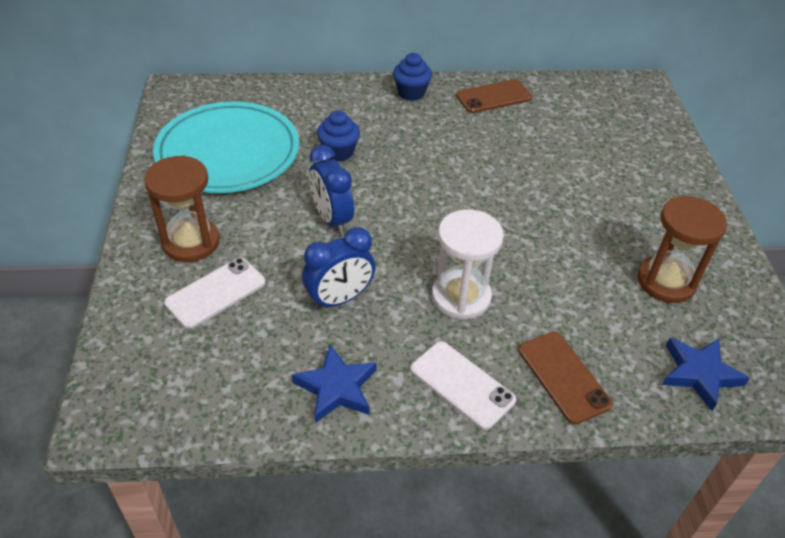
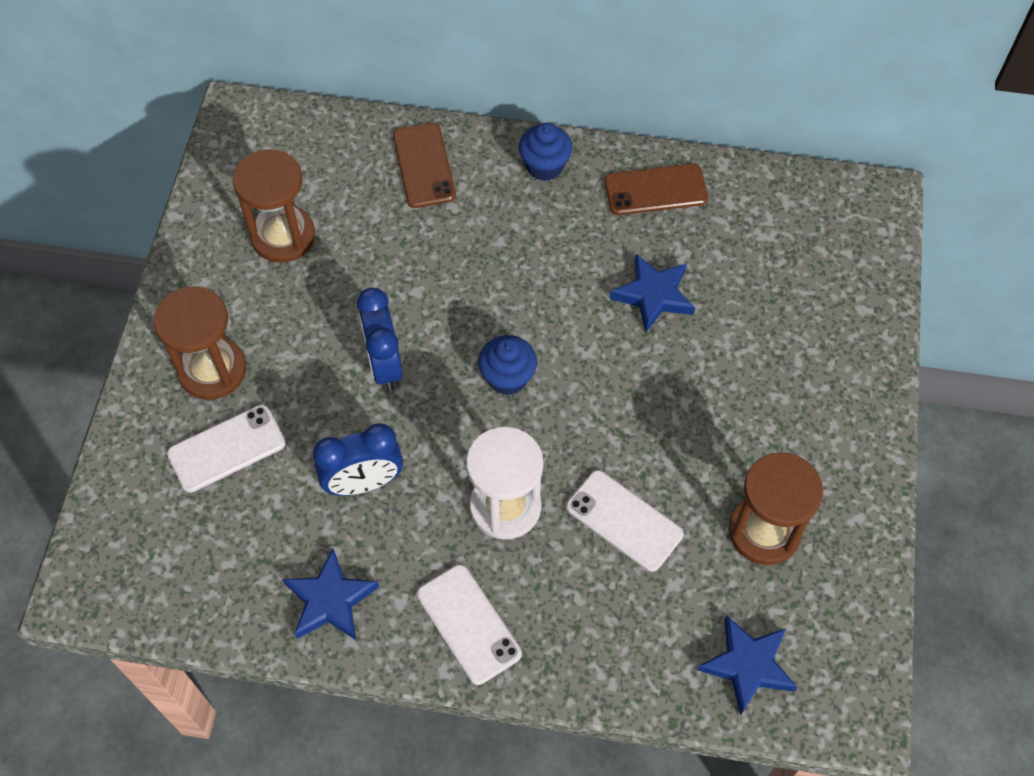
camera: 15 degrees right, 15 degrees up
(228, 153) = (283, 236): turquoise plate -> brown hourglass
(339, 152) = (421, 257): blue cupcake -> blue cupcake (507, 377)
(518, 153) = (653, 295): none -> blue star
(557, 291) = (624, 521): none -> white phone
(563, 377) = (587, 637): brown phone -> brown phone (424, 165)

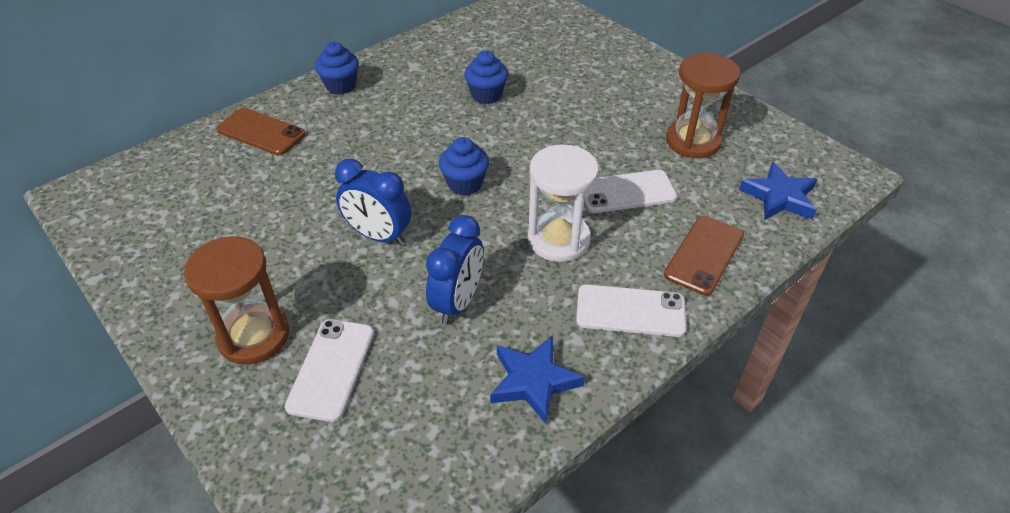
camera: 50 degrees left, 15 degrees down
(283, 236) = (206, 228): brown hourglass -> none
(653, 295) = (486, 95): blue star -> blue cupcake
(655, 190) = (419, 57): brown phone -> brown phone (704, 255)

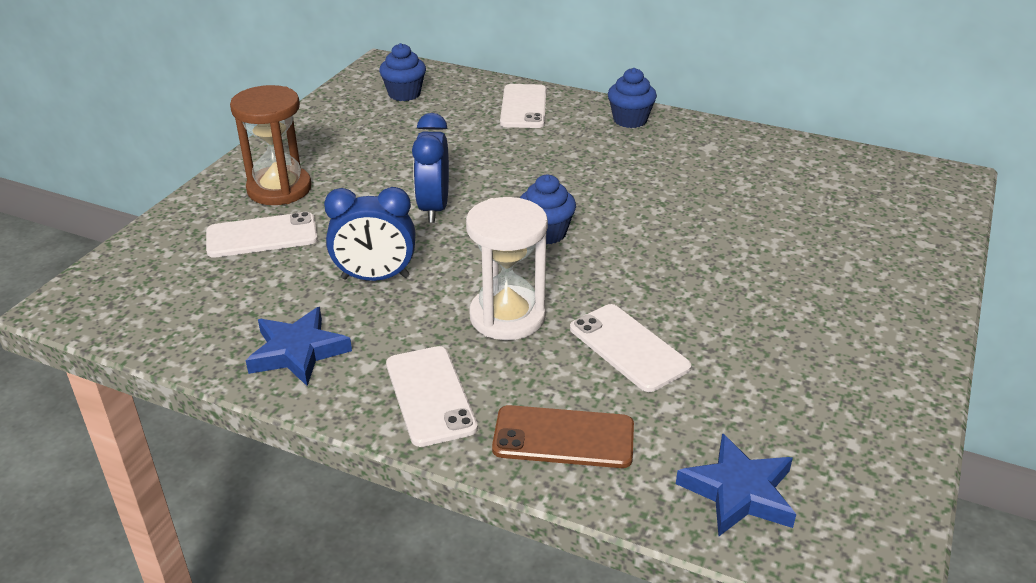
camera: 65 degrees right, 10 degrees down
(261, 132) = (523, 107): brown phone -> white phone
(486, 95) = (707, 204): blue cupcake -> blue cupcake (404, 94)
(693, 141) = (784, 383): brown hourglass -> none

